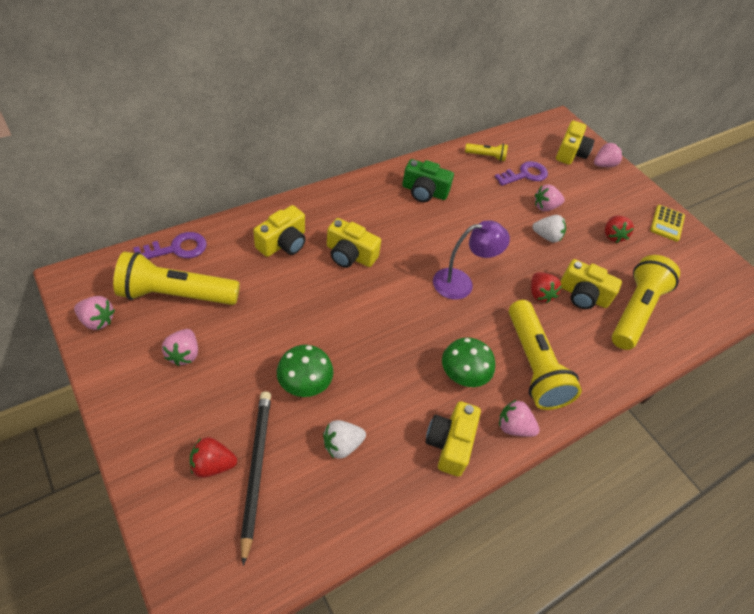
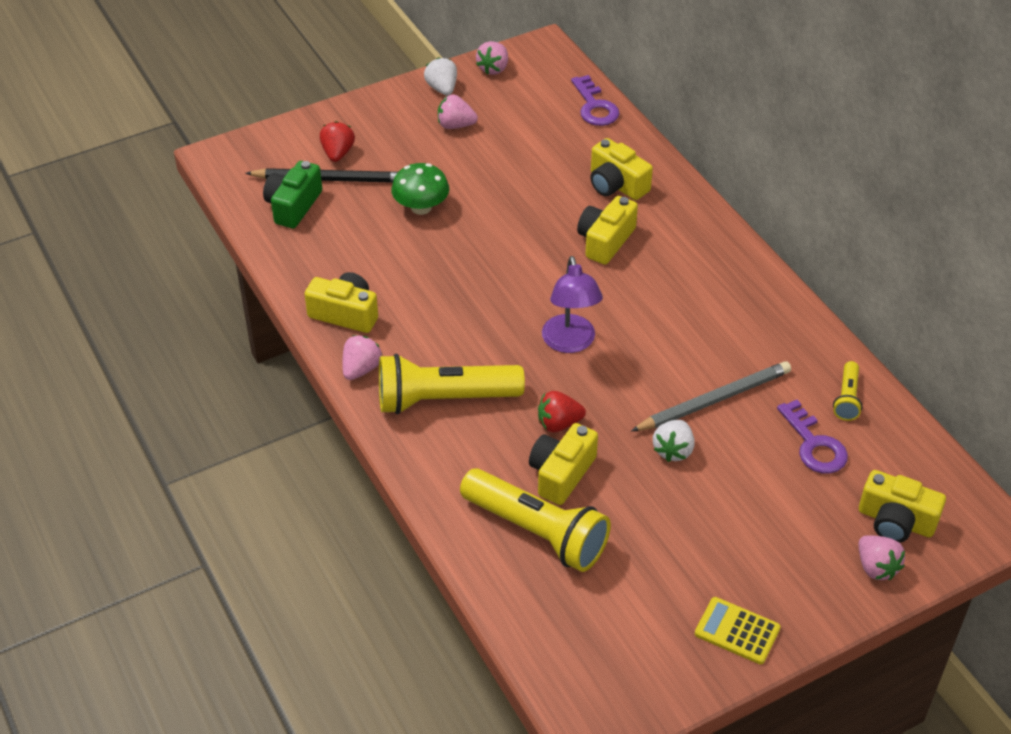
camera: 100 degrees right, 5 degrees down
(176, 294) = (530, 113): yellow flashlight -> none
(342, 445) = (350, 234): white strawberry -> white strawberry (442, 88)
(424, 192) = (741, 317): green camera -> green camera (293, 206)
(463, 374) = (430, 332): green mushroom -> none
(500, 213) = (714, 400): none -> grey pencil
(545, 207) = (740, 459): pink strawberry -> none
(612, 236) = (691, 539): red strawberry -> none

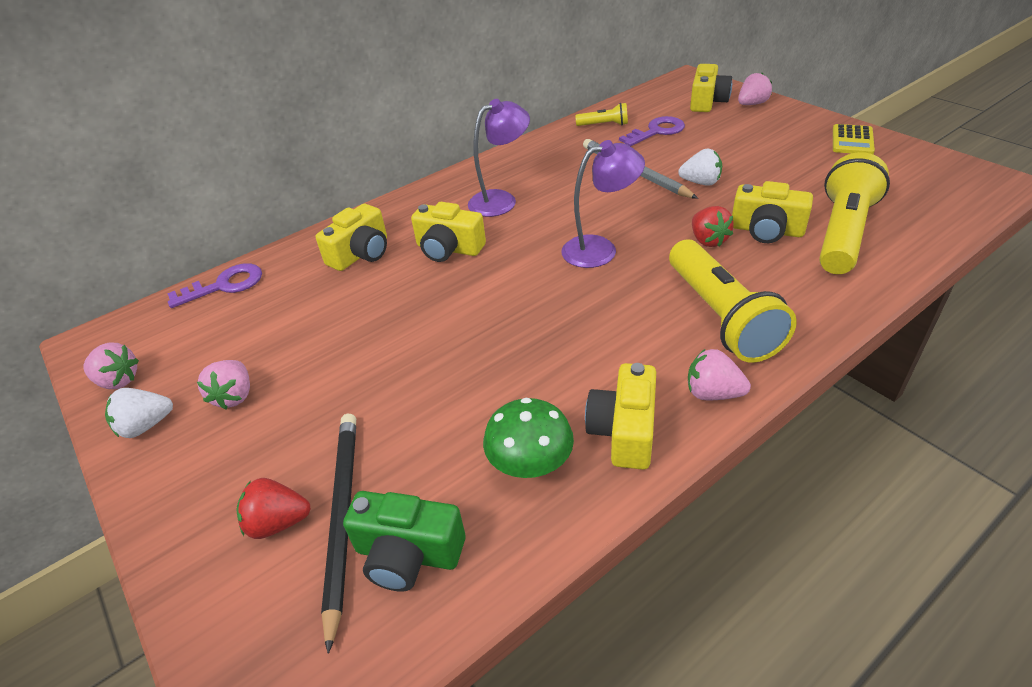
camera: 95 degrees left, 5 degrees down
(421, 207) = (404, 398): green mushroom -> green mushroom (530, 463)
(684, 284) = (501, 200): none -> purple lamp

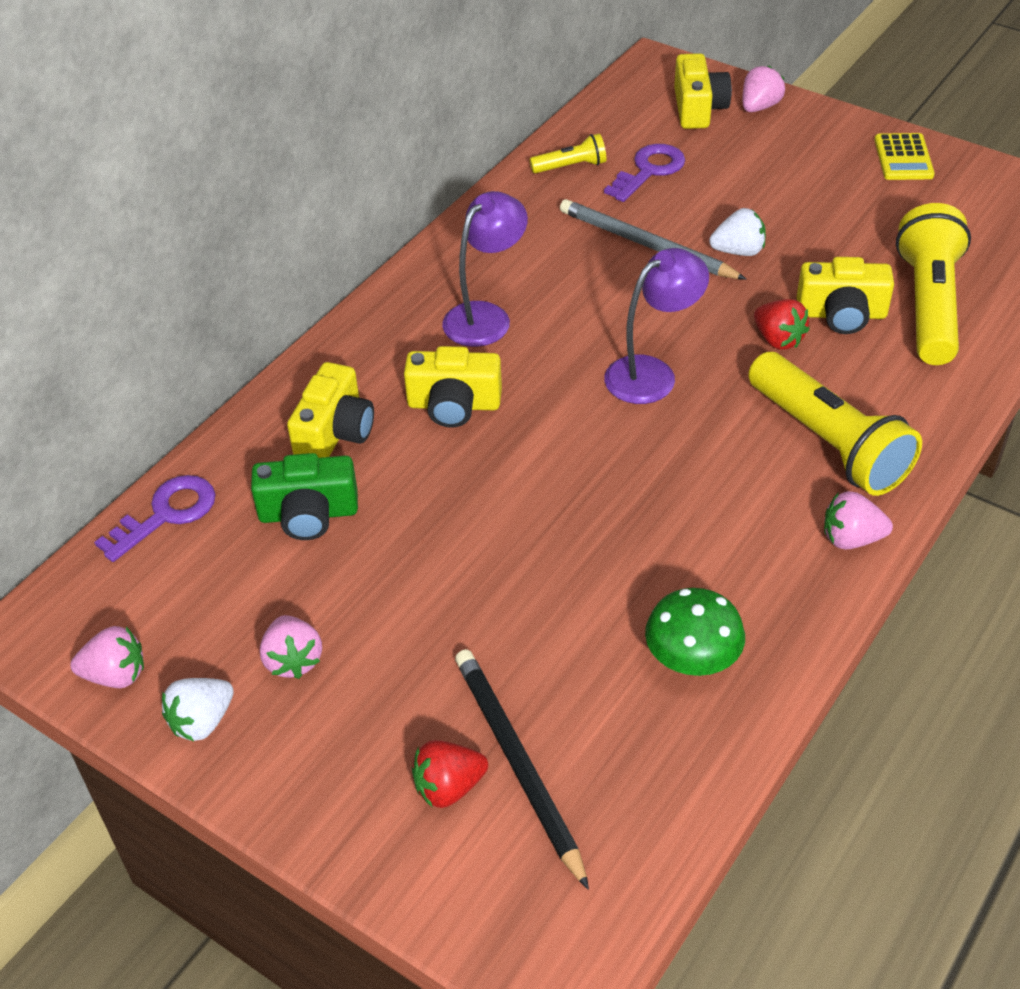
camera: 20 degrees left, 5 degrees up
(408, 554) = (611, 782): green camera -> green camera (308, 514)
(624, 431) = (775, 601): yellow camera -> none

